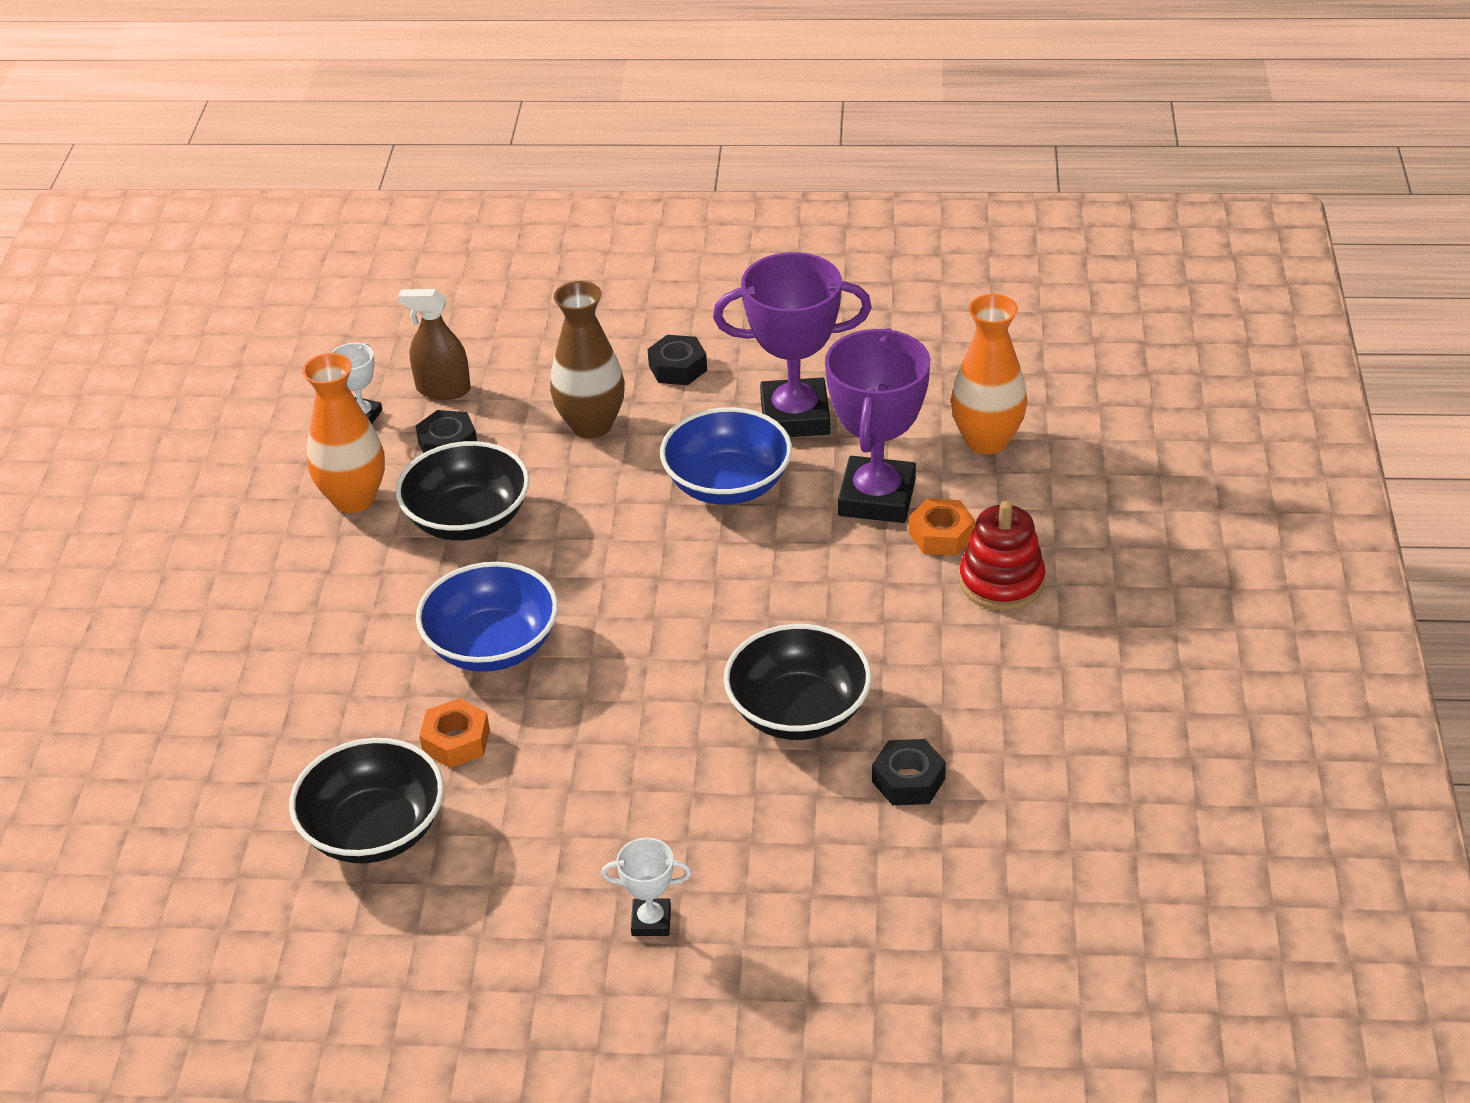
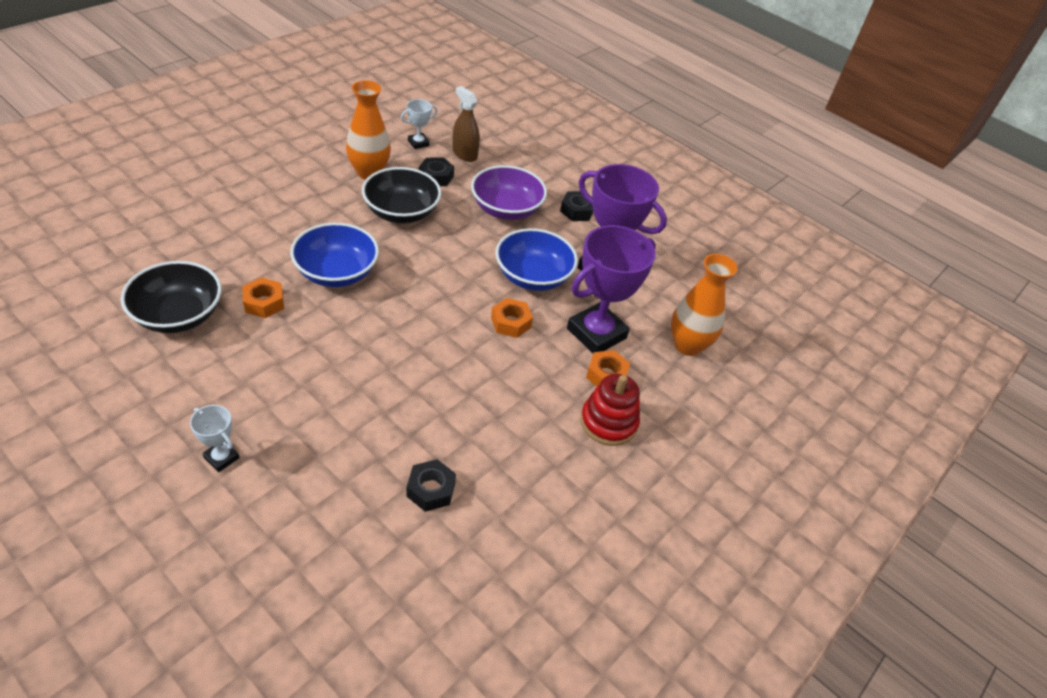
camera: 30 degrees right, 5 degrees up
(591, 425) = (506, 209): brown vase -> purple bowl
(770, 554) = (511, 322): none -> orange nut
(798, 711) = (425, 409): black bowl -> none

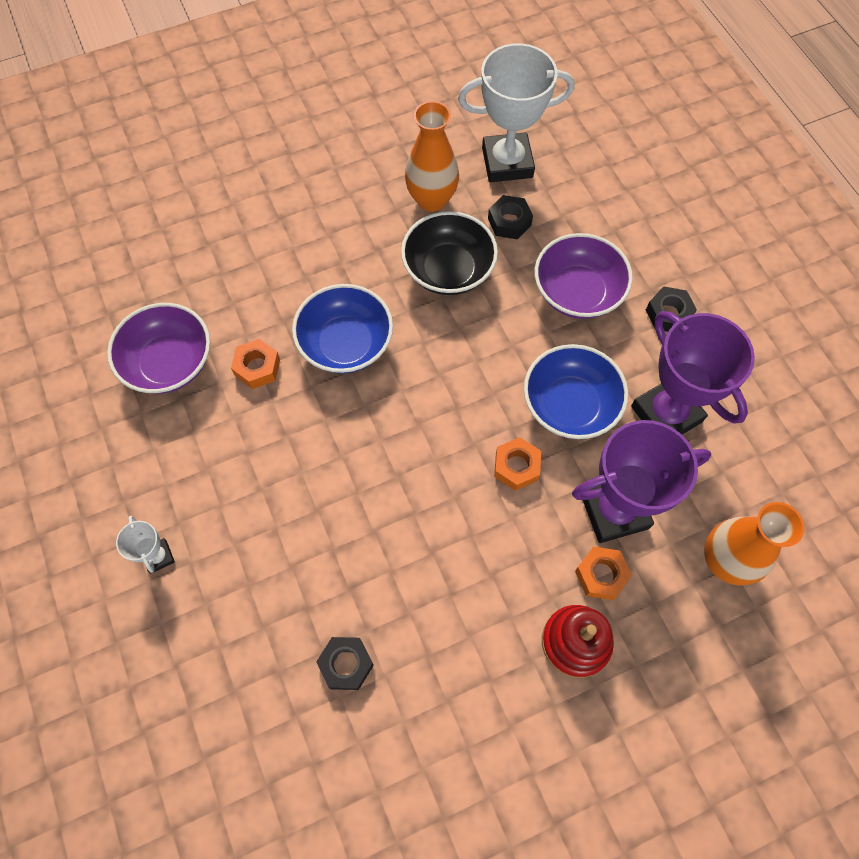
camera: 30 degrees right, 20 degrees up
(178, 315) = (169, 363): black bowl -> purple bowl
(418, 143) = (507, 162): white trophy -> white trophy, size x2.17
(464, 154) = (558, 191): brown spray bottle -> none

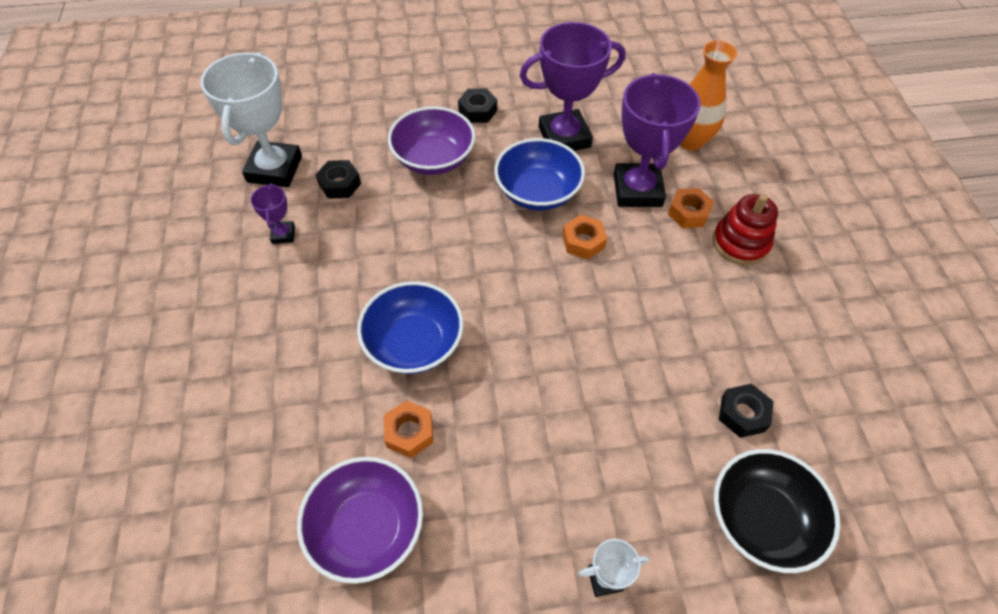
camera: 75 degrees left, 10 degrees down
(431, 200) = (283, 234): orange vase -> purple trophy
(448, 270) = (369, 241): black bowl -> black bowl (761, 519)

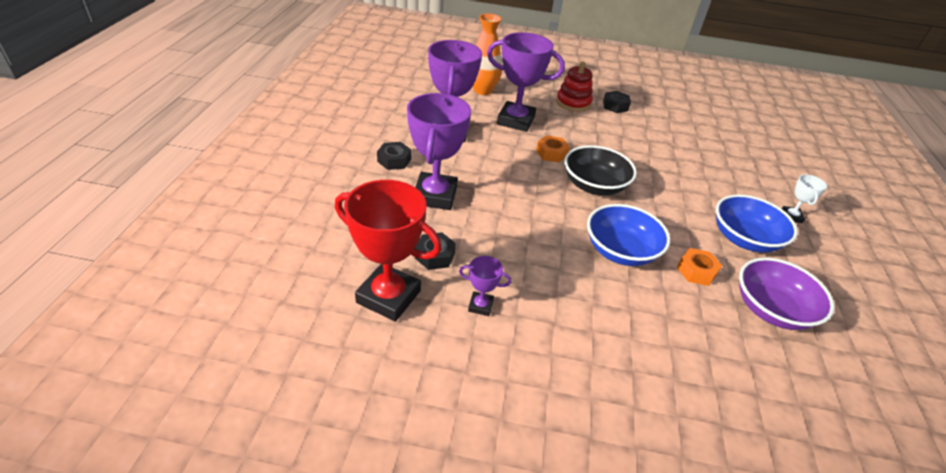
camera: 75 degrees left, 15 degrees down
(274, 169) = (388, 297): white trophy -> red trophy
(433, 158) = (435, 195): purple bowl -> purple trophy
(537, 192) = (498, 158): blue bowl -> blue bowl (744, 239)
(688, 213) = (543, 110): orange nut -> none
(742, 414) = (689, 141): black nut -> black nut (615, 106)
(761, 519) = (751, 157): black bowl -> black bowl (594, 186)

